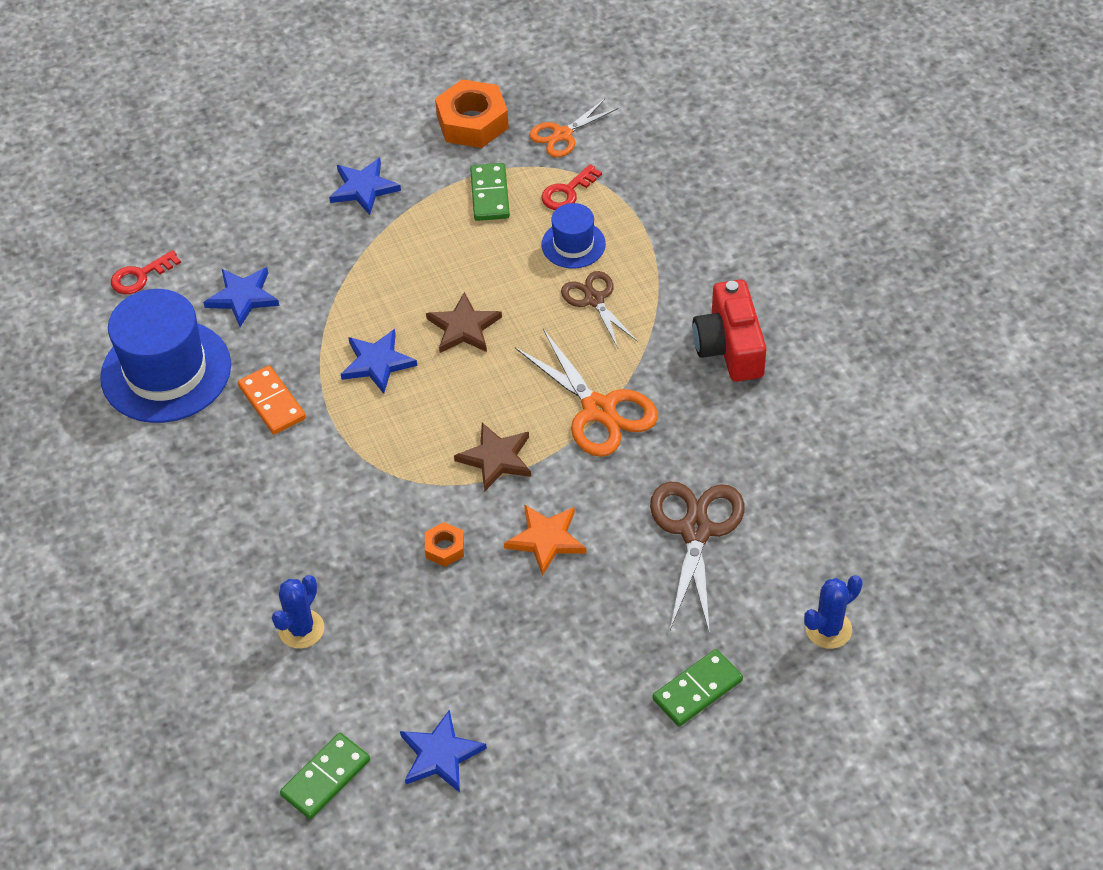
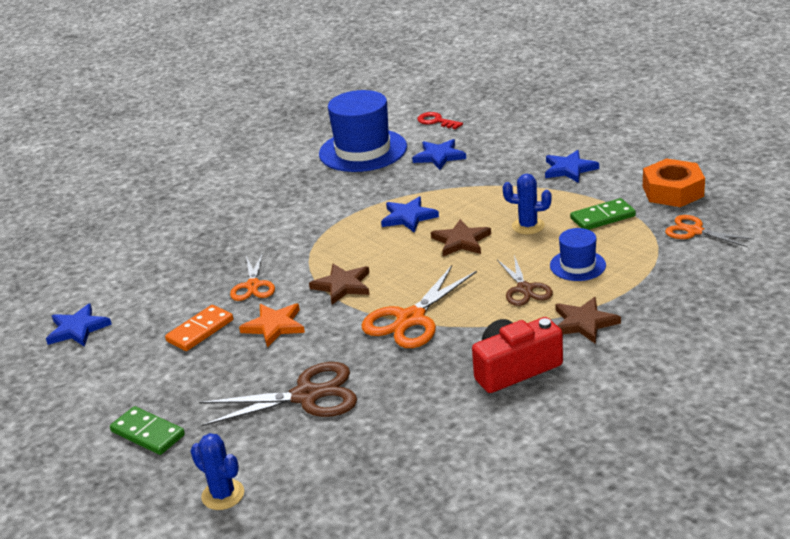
camera: 75 degrees right, 20 degrees down
(272, 402) = (354, 190): orange domino -> orange domino (200, 330)
(301, 629) = (171, 250): blue cactus -> blue cactus (528, 226)
(326, 778) = (57, 290): green domino -> none
(444, 548) = (253, 286): orange nut -> orange scissors
(567, 192) = (632, 249): red key -> none
(594, 300) = (525, 289): brown scissors -> brown scissors turned 120 degrees clockwise
(680, 272) = (584, 323): none -> brown star

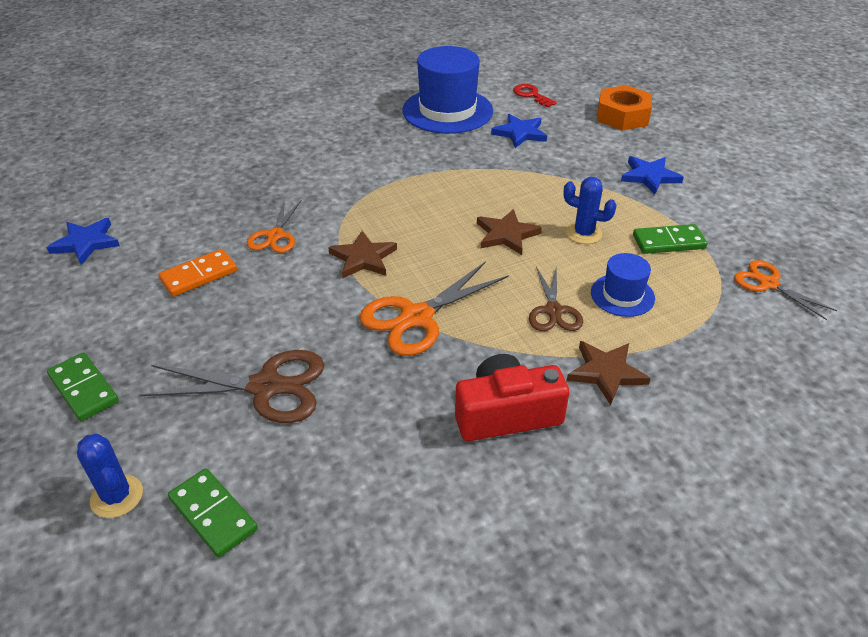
camera: 10 degrees right, 10 degrees up
(274, 326) = (274, 289): orange star -> none
(309, 486) = (213, 514): none -> green domino
(408, 217) = (462, 194): blue star -> none
(673, 191) = (756, 228): orange nut -> orange nut (622, 116)

